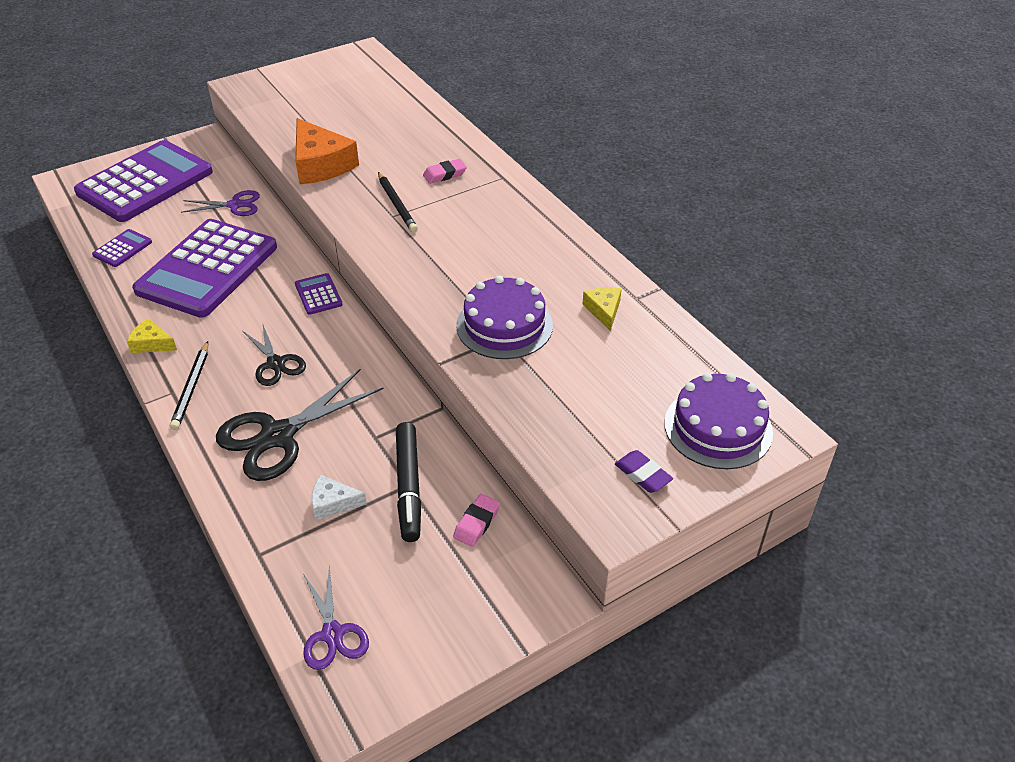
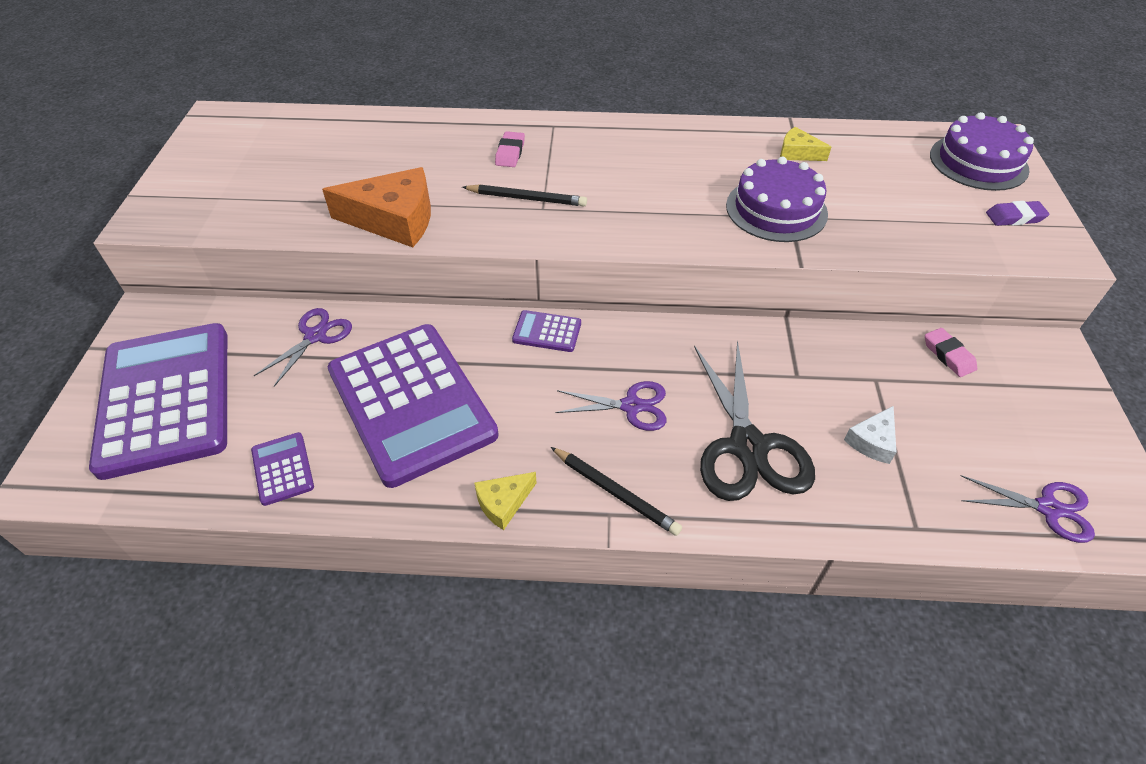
camera: 55 degrees left, 5 degrees up
(275, 363) = (631, 406): black scissors -> purple scissors
(409, 486) = (879, 379): black marker -> none

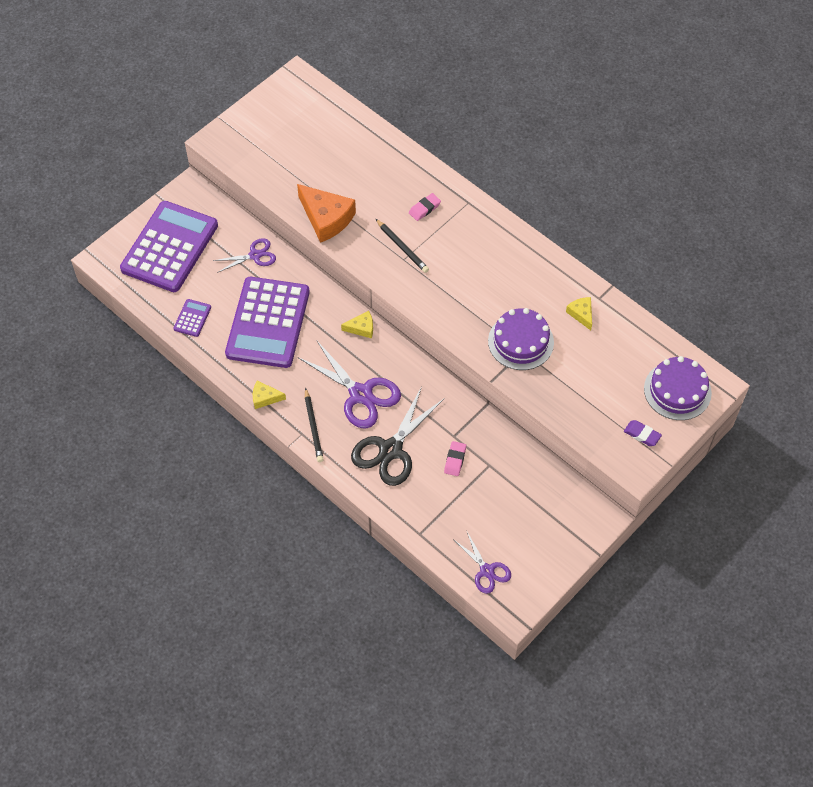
camera: 40 degrees right, 10 degrees up
(547, 332) = (361, 328): purple calculator -> yellow cheese
(631, 406) = (360, 394): purple scissors -> purple scissors, size x1.73
(872, 441) = (449, 489): white cheese -> none
(948, 355) = (542, 481): pink eraser -> pink eraser (455, 460)

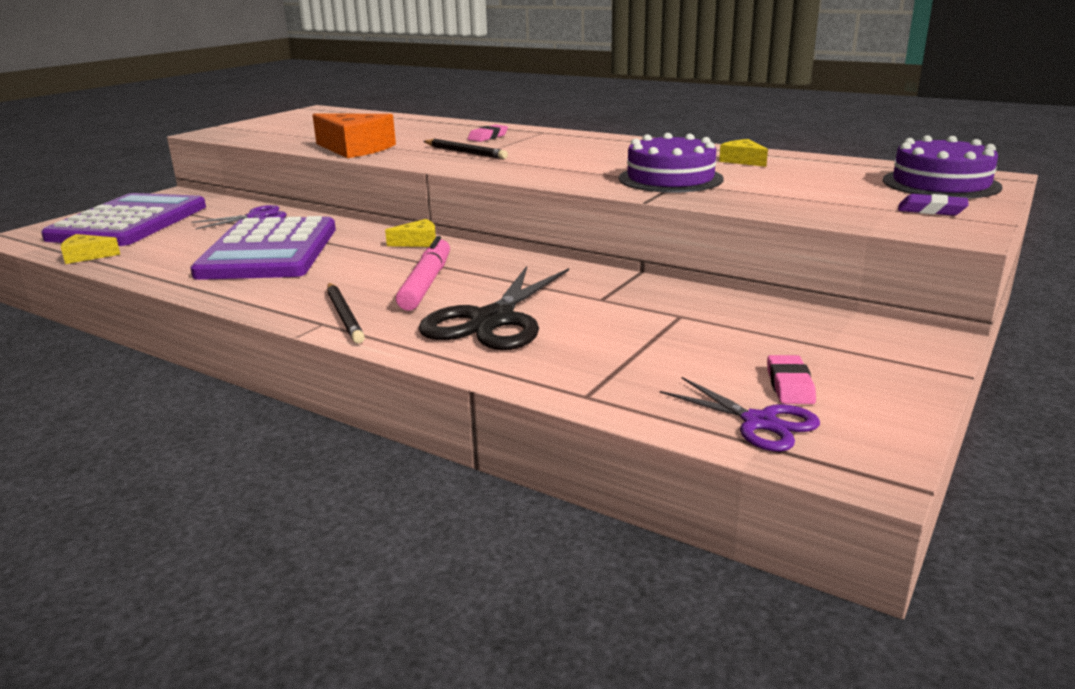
camera: 10 degrees left, 35 degrees down
(192, 318) = (145, 258): purple calculator -> none
(265, 398) = (255, 301): yellow cheese -> yellow cheese (87, 256)
(360, 394) = (426, 283): purple scissors -> pink marker
(455, 460) = (615, 317): pink eraser -> pink eraser (790, 385)

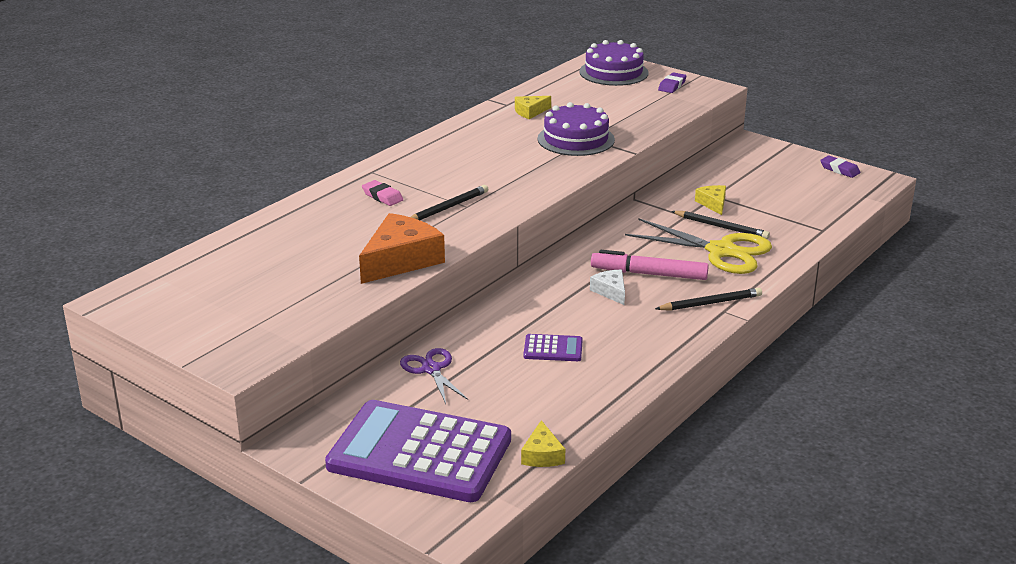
camera: 85 degrees left, 5 degrees up
(269, 251) = (553, 349): purple calculator -> purple calculator, size x0.40
(384, 268) = (611, 291): none -> white cheese
(418, 242) = (546, 279): yellow cheese -> yellow cheese (713, 204)
(493, 320) = (721, 251): black scissors -> yellow scissors
(571, 320) = (721, 227): none -> black pencil
(759, 422) = (845, 193): purple scissors -> none
(790, 385) = (806, 181): pink eraser -> none
(877, 421) = (839, 170): none -> purple eraser

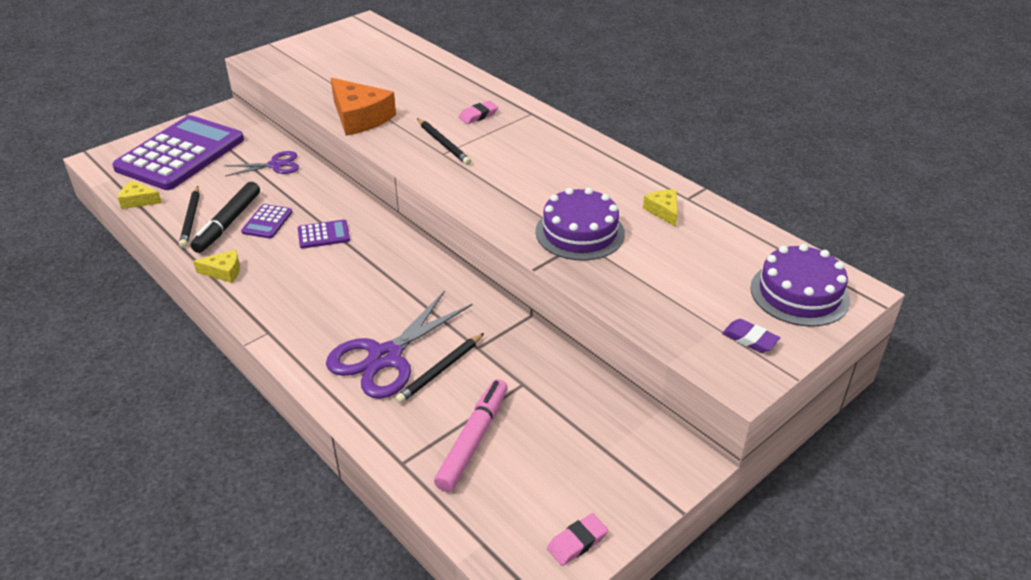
camera: 100 degrees right, 10 degrees up
(563, 310) = (323, 235): none -> purple calculator
(565, 374) = (228, 223): none -> black marker
(611, 291) = (340, 266): white cheese -> none
(649, 274) = (361, 296): pink marker -> pink marker (473, 440)
(710, 303) = (286, 326): black pencil -> black pencil (191, 219)
(713, 204) = (501, 377): yellow cheese -> yellow cheese (224, 272)
(721, 251) = (385, 357): yellow scissors -> purple scissors
(839, 170) = (577, 542): purple eraser -> pink eraser

